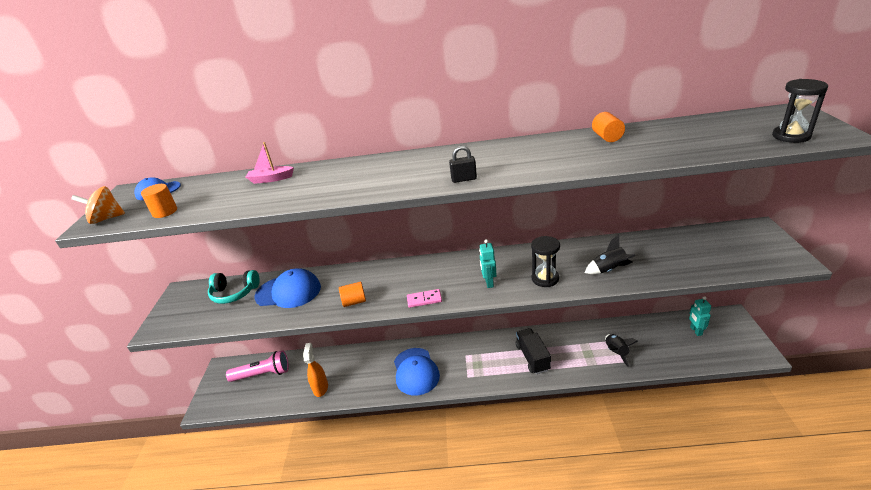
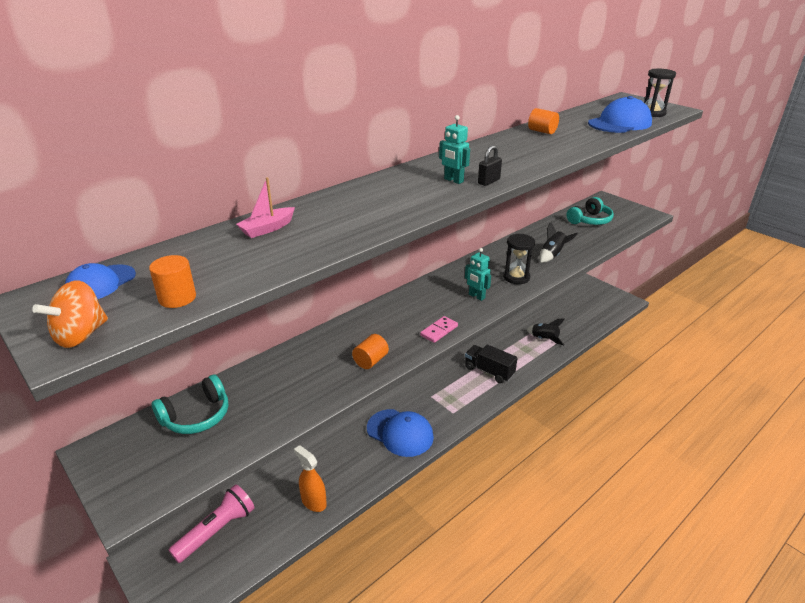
camera: 45 degrees left, 0 degrees up
(288, 292) = (274, 384): blue cap -> blue cap (619, 123)
(695, 331) = (577, 301): turquoise robot -> turquoise robot (453, 180)
(703, 246) = (590, 220): none -> turquoise headphones

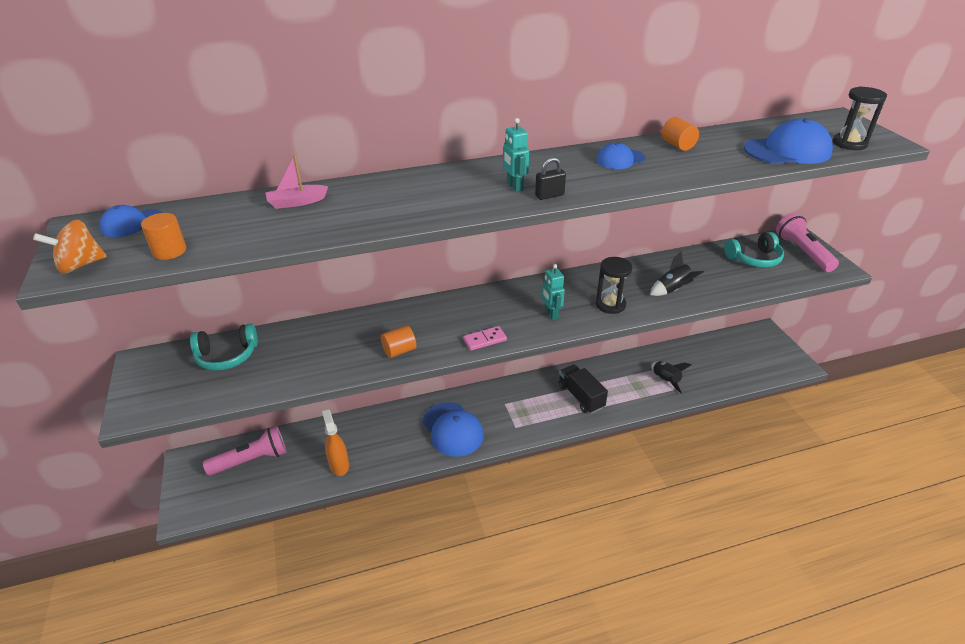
camera: 25 degrees right, 5 degrees up
(512, 147) = (620, 159): none -> blue cap
(617, 209) = (802, 252): none -> pink flashlight

